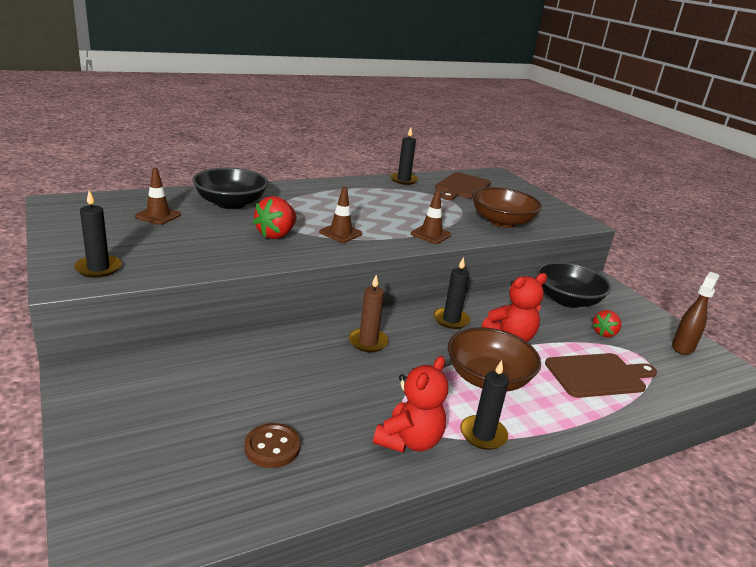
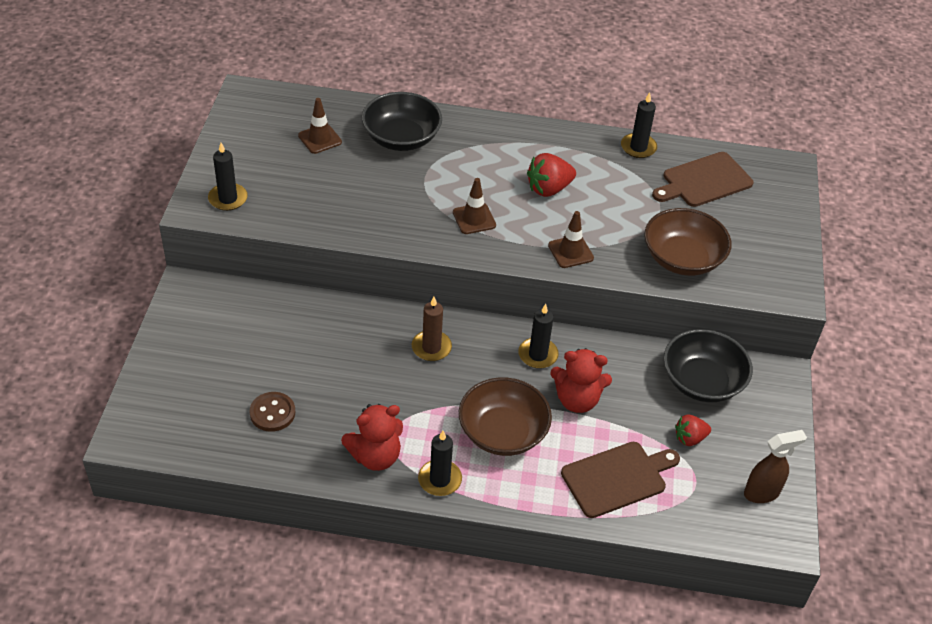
camera: 35 degrees right, 20 degrees up
(276, 235) = (407, 201): red strawberry -> red strawberry (549, 189)
(598, 375) = (617, 478): brown cutting board -> brown cutting board turned 45 degrees counterclockwise

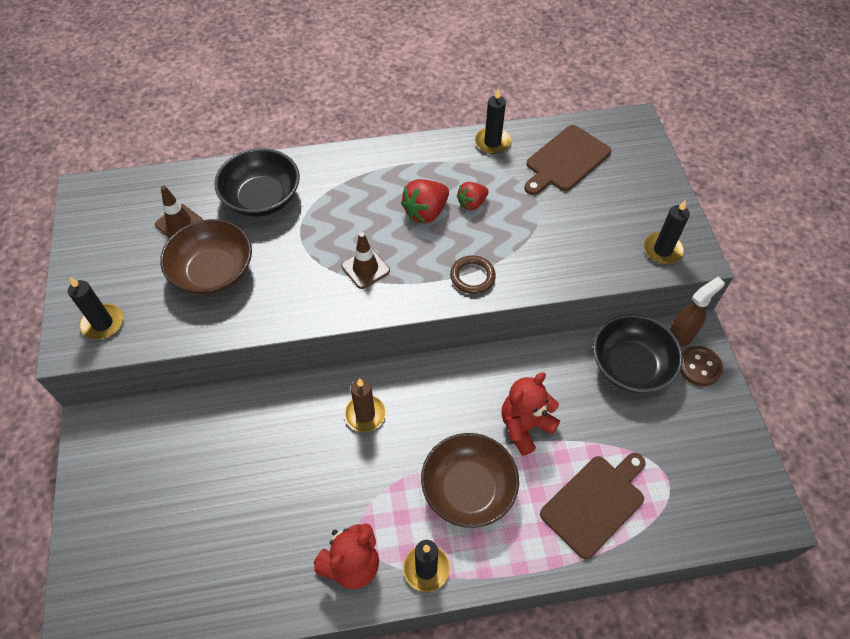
camera: 15 degrees left, 10 degrees up
(272, 413) = (229, 549): brown button -> brown button (699, 367)
(538, 355) = (470, 388): black candle -> black candle (662, 250)
(570, 252) = (472, 276): brown traffic cone -> brown ring
(577, 400) = (525, 426): red teddy bear -> red teddy bear turned 150 degrees clockwise
(682, 258) = (579, 251): brown bowl -> brown bowl (213, 272)
(690, 438) = (643, 433): red strawberry -> red strawberry (472, 203)
(762, 493) = (731, 470): brown spray bottle -> brown spray bottle (680, 336)

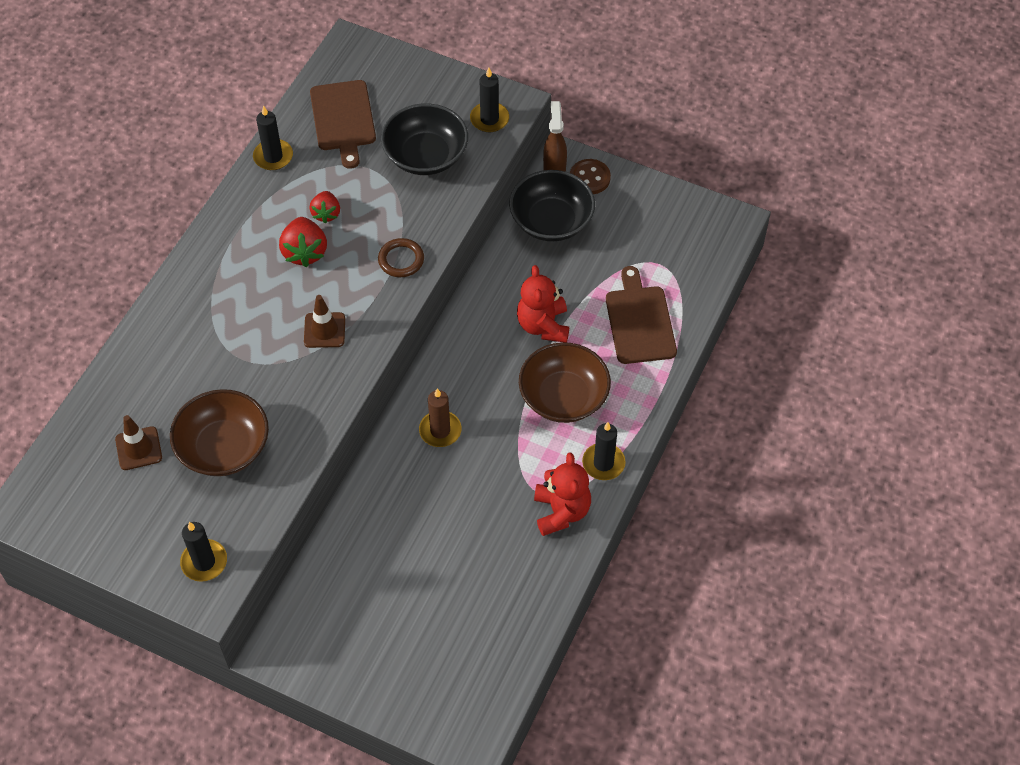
camera: 55 degrees left, 0 degrees up
(262, 198) = (171, 367): black bowl -> black bowl (425, 155)

